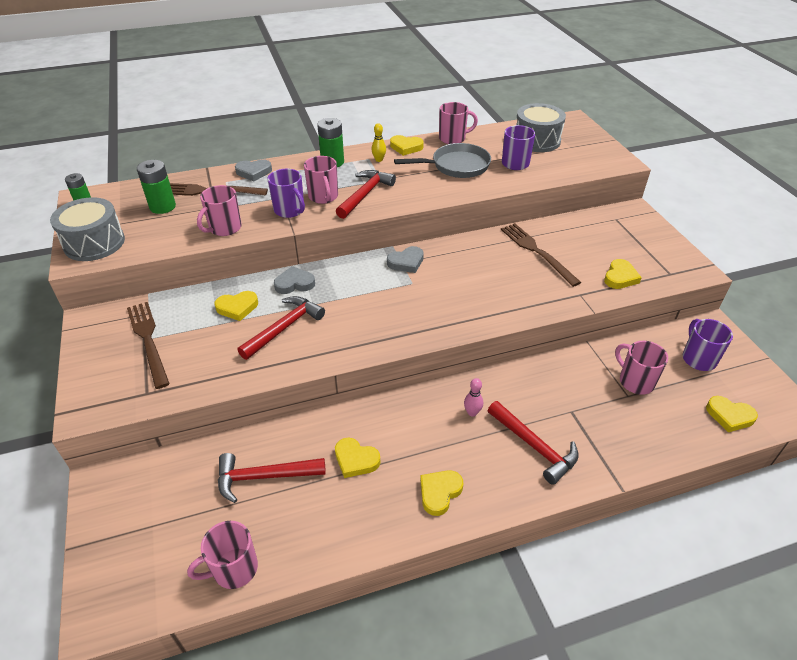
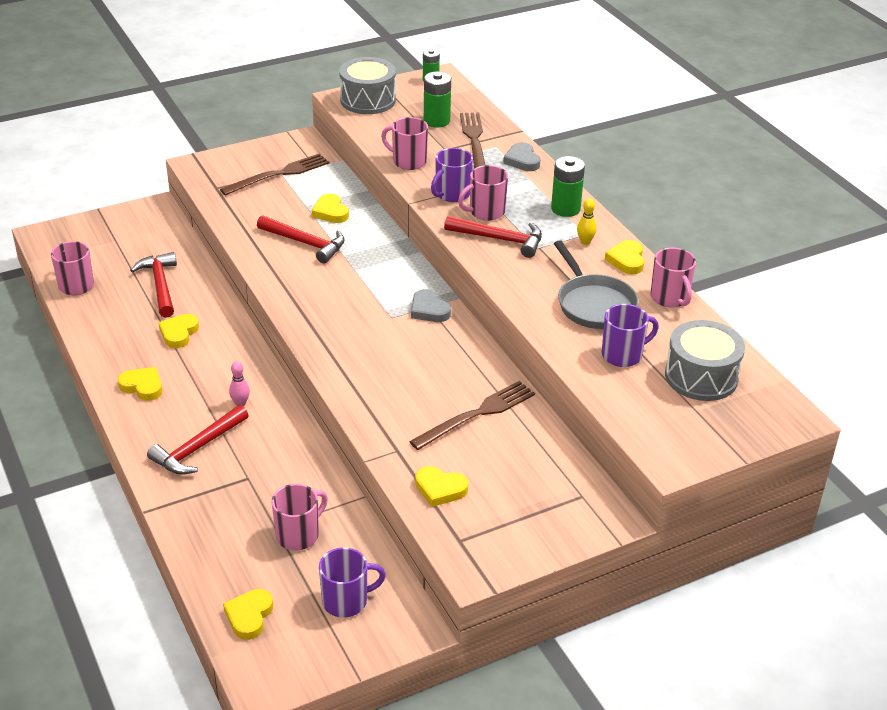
camera: 80 degrees right, 5 degrees down
(294, 283) = (374, 239): grey heart -> none

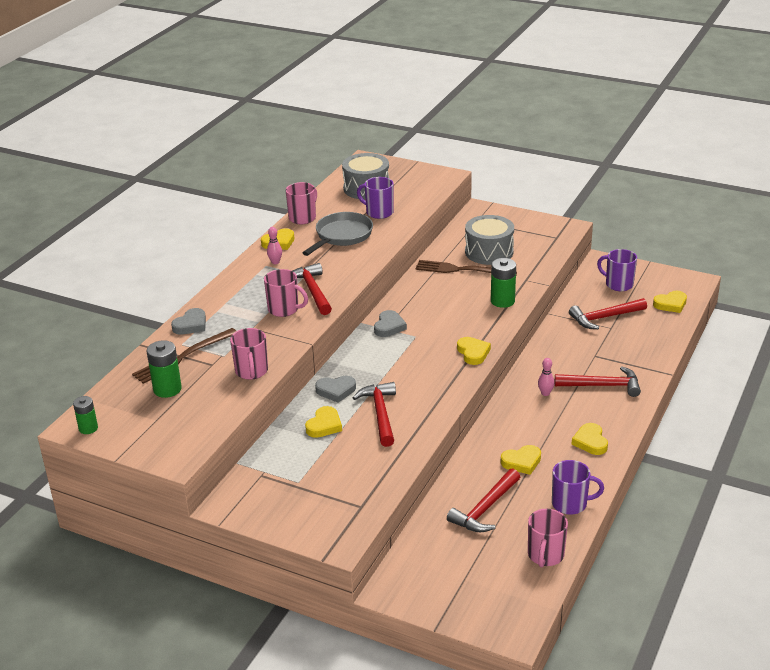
camera: 125 degrees left, 5 degrees down
(279, 174) = (300, 484): brown fork -> none
(298, 535) = (604, 318): pink mug -> red hammer
(368, 100) = (166, 443): grey drum -> grey drum (489, 252)
(368, 237) = (336, 391): none -> grey heart
(440, 489) = (532, 256): yellow heart -> yellow heart (473, 353)
(452, 194) = (277, 332): purple mug -> purple mug (570, 504)
(565, 209) = (241, 283): green battery -> green battery (502, 301)
(585, 242) = (275, 262): yellow bowling pin -> pink bowling pin

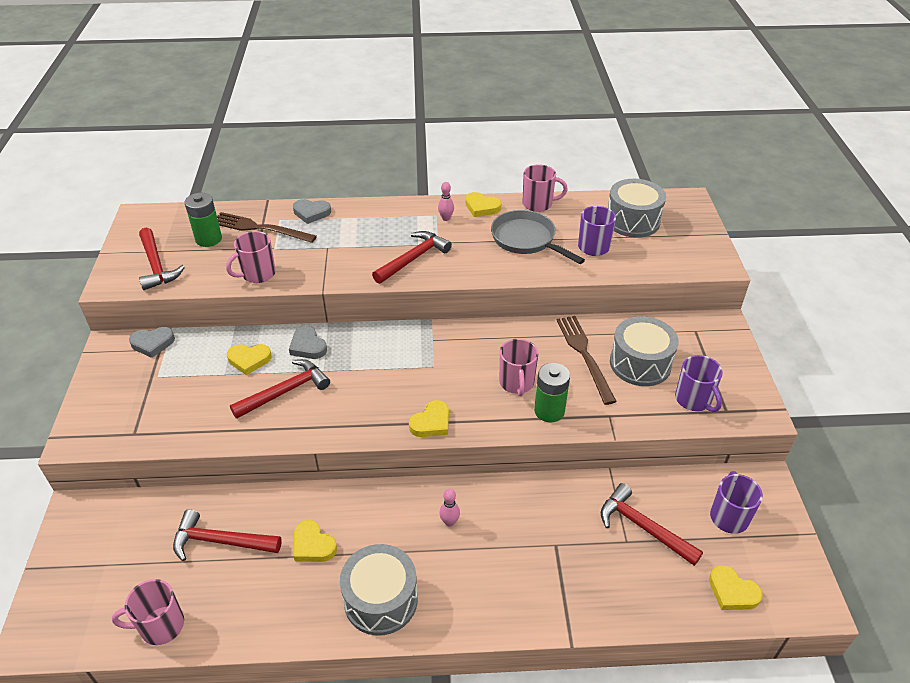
camera: 60 degrees right, 10 degrees up
(88, 428) = (138, 222): green battery -> none
(284, 309) = (369, 254): pink mug -> pink mug (516, 383)
(342, 236) = (526, 240): grey pan -> grey pan turned 135 degrees counterclockwise
(389, 326) = (437, 341): grey heart -> grey heart (152, 343)
(570, 504) = (257, 619): purple mug -> purple mug (693, 400)
(590, 442) = (381, 600): yellow heart -> grey drum
(603, 386) = (498, 574): red hammer -> red hammer (156, 266)

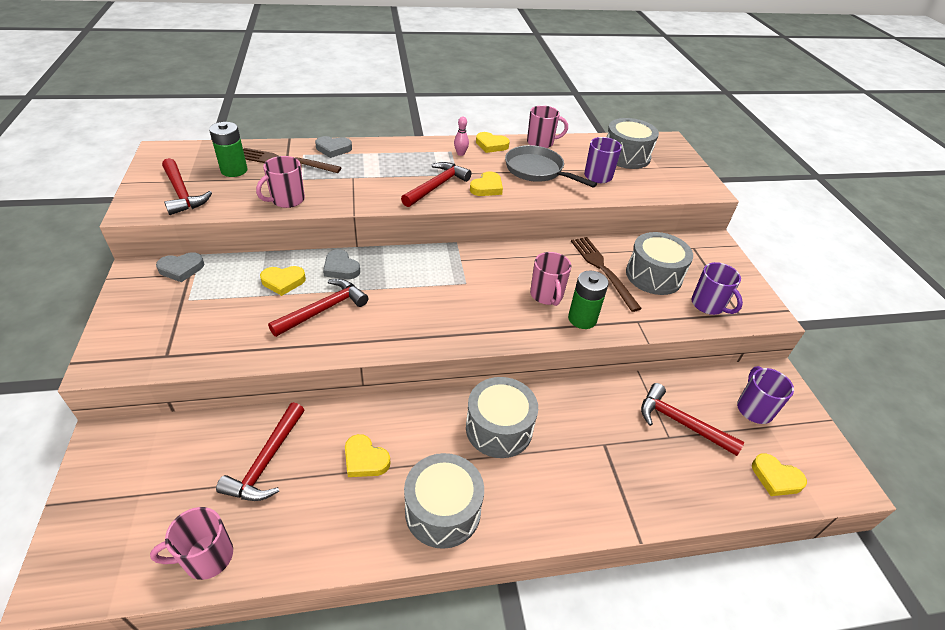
camera: 10 degrees left, 0 degrees up
(220, 541) = (266, 462): red hammer -> red hammer turned 75 degrees counterclockwise
(431, 423) = (473, 333): yellow heart -> yellow heart (487, 187)
(449, 522) = (499, 428): pink bowling pin -> grey drum

